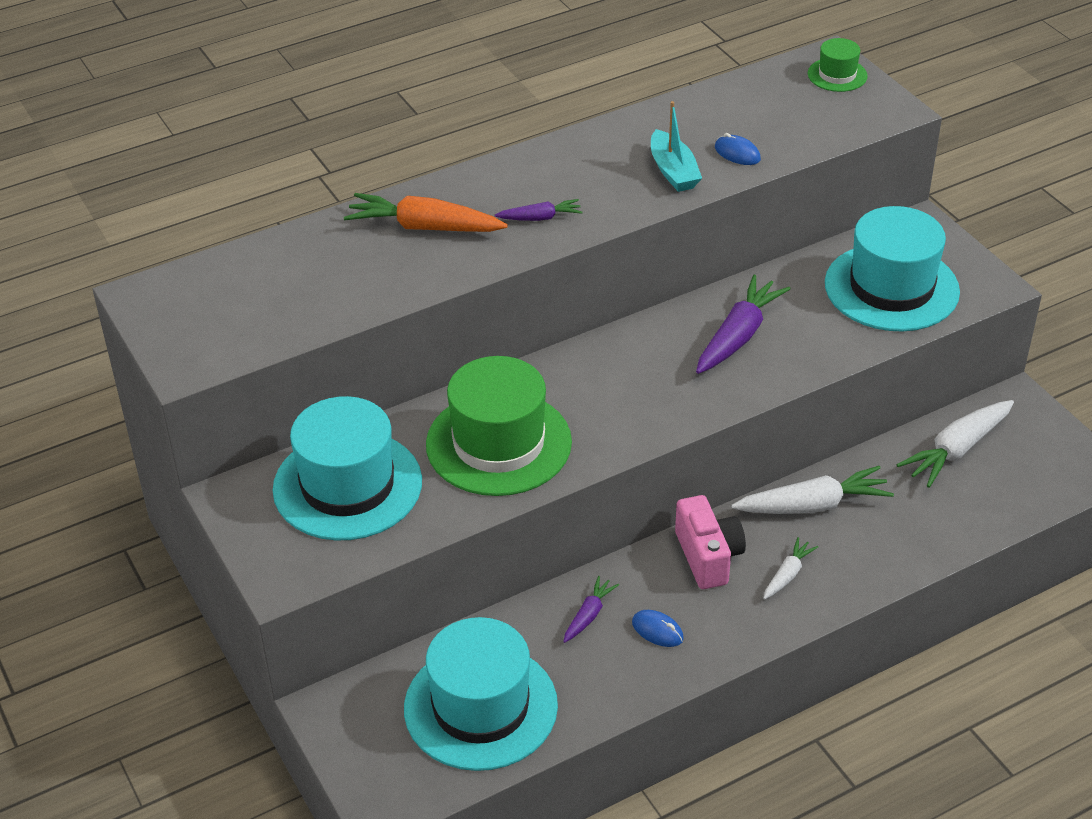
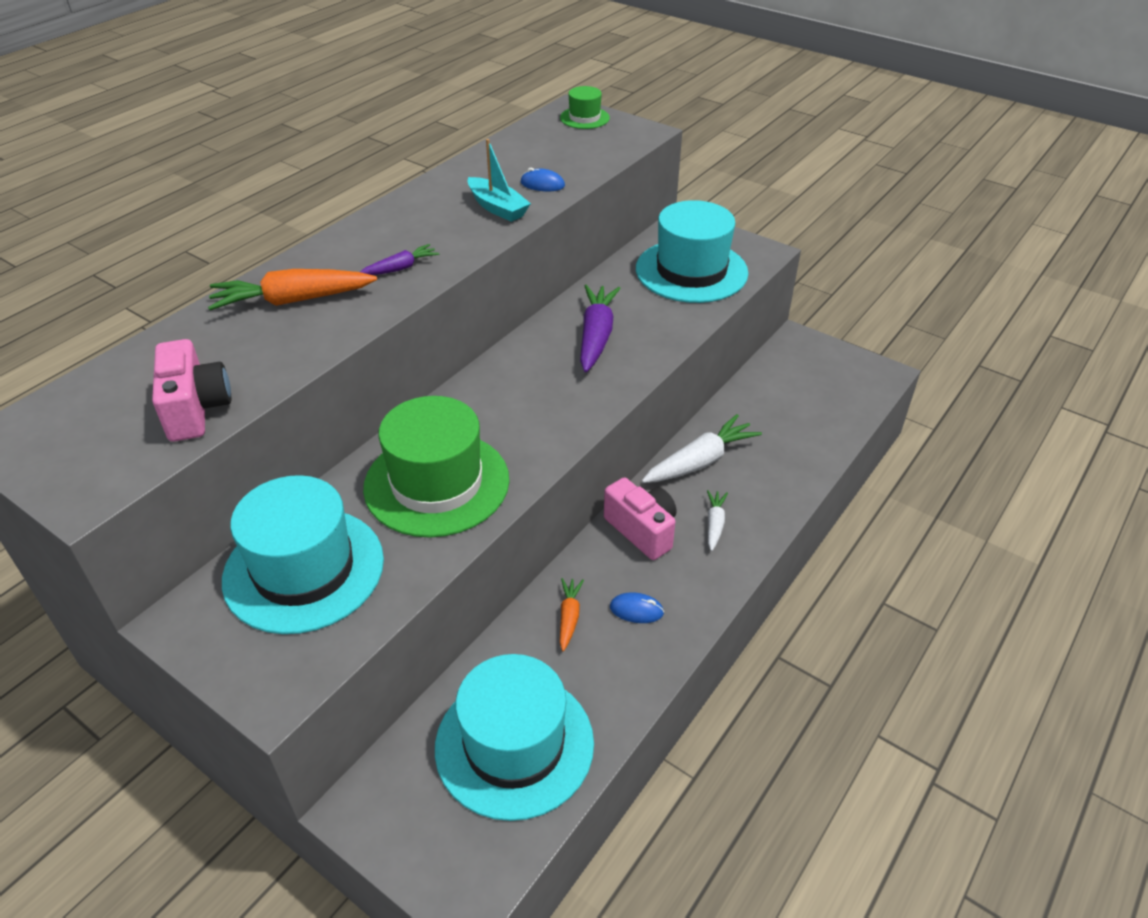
camera: 25 degrees left, 0 degrees up
(298, 314) = (196, 409): none -> pink camera
(589, 615) = (569, 617): purple carrot -> orange carrot
(956, 450) = (779, 387): white carrot -> none

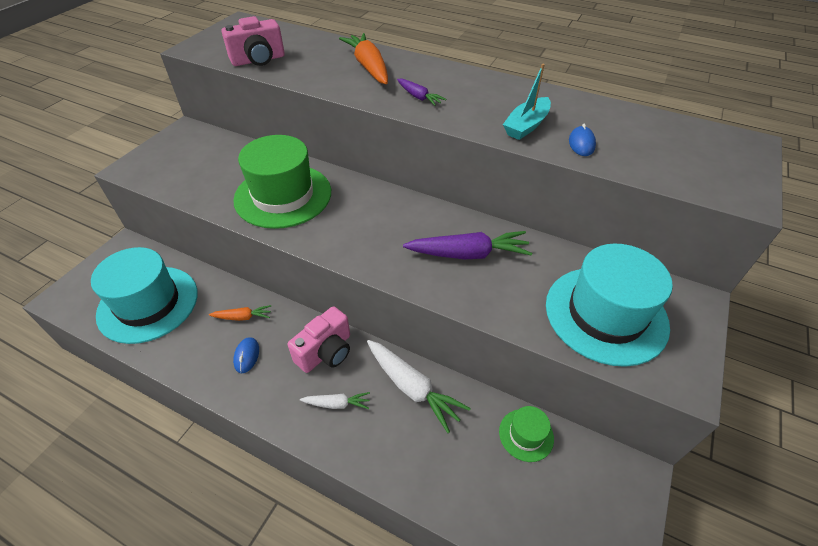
camera: 80 degrees right, 5 degrees up
(304, 569) = (214, 159): turquoise hat -> none
(584, 118) = (737, 154): green hat -> green hat (526, 435)

